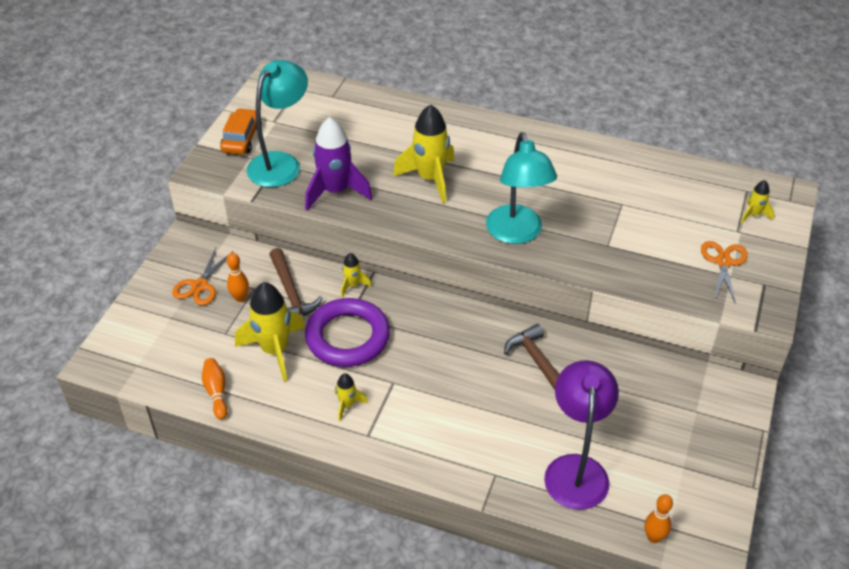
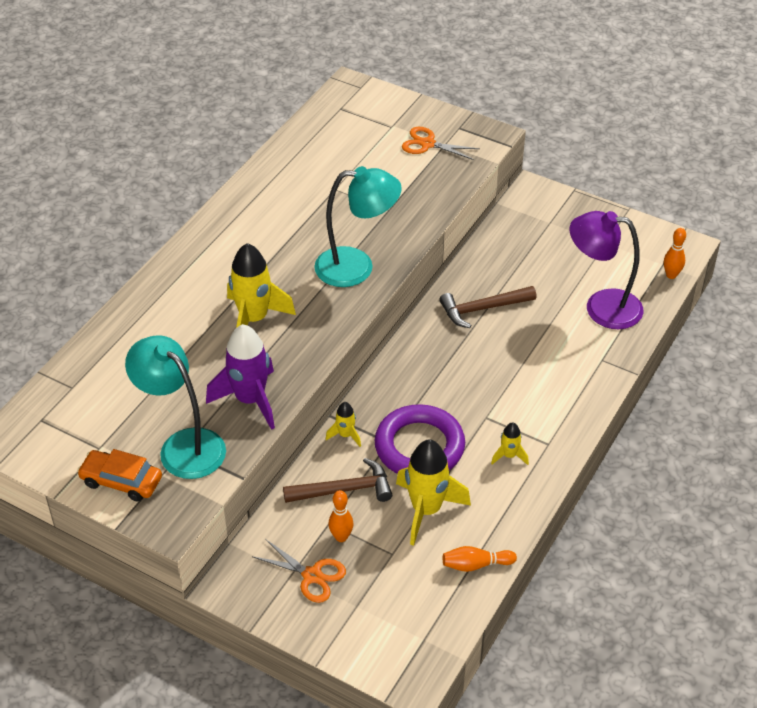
camera: 80 degrees left, 0 degrees up
(753, 215) = (373, 112): yellow rocket -> none

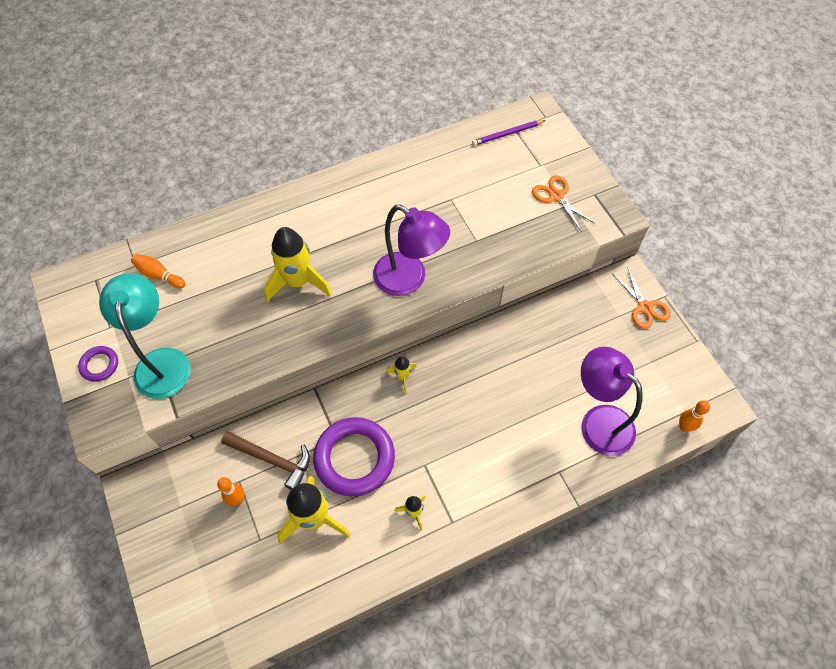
camera: 35 degrees right, 15 degrees up
(121, 481) = (99, 365): orange car -> purple ring
(250, 400) = (237, 352): purple rocket -> none
(312, 575) = (192, 518): orange scissors -> orange scissors (644, 307)
(338, 115) = (507, 134): none -> purple pencil
(345, 435) = (311, 412): yellow rocket -> yellow rocket (402, 377)
(357, 267) = (409, 280): turquoise lamp -> purple lamp
(476, 565) = (309, 594): orange bowling pin -> orange bowling pin (159, 275)
(483, 309) = (501, 364): brown hammer -> none

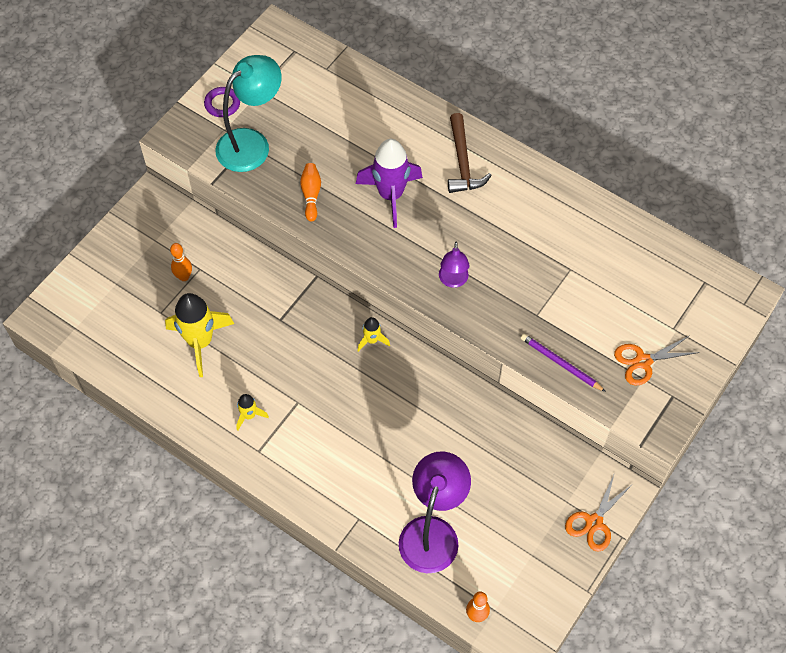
camera: 60 degrees right, 0 degrees up
(159, 275) = (328, 91): orange bowling pin -> orange bowling pin (311, 195)
(272, 459) = (232, 282): brown hammer -> brown hammer (462, 162)
(298, 282) = (391, 195): yellow rocket -> purple rocket
(354, 458) = (270, 343): purple ring -> none
(409, 280) = (453, 281): purple lamp -> purple lamp, size x0.53
(507, 134) = (691, 279): purple pencil -> purple pencil (560, 363)
(556, 196) = (643, 361): orange scissors -> orange scissors turned 135 degrees counterclockwise

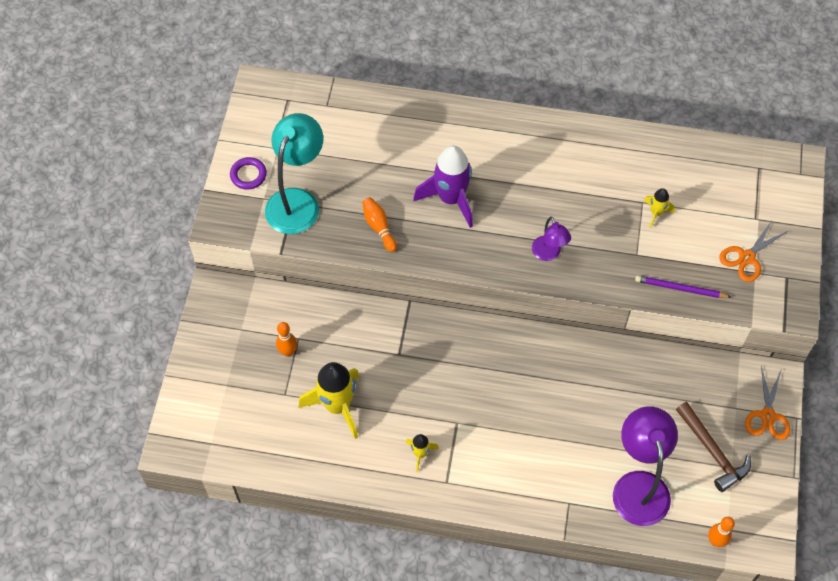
camera: 25 degrees left, 0 degrees up
(372, 340) = (492, 338): yellow rocket -> yellow rocket (656, 213)
(462, 162) = (497, 143): brown hammer -> brown hammer (712, 451)

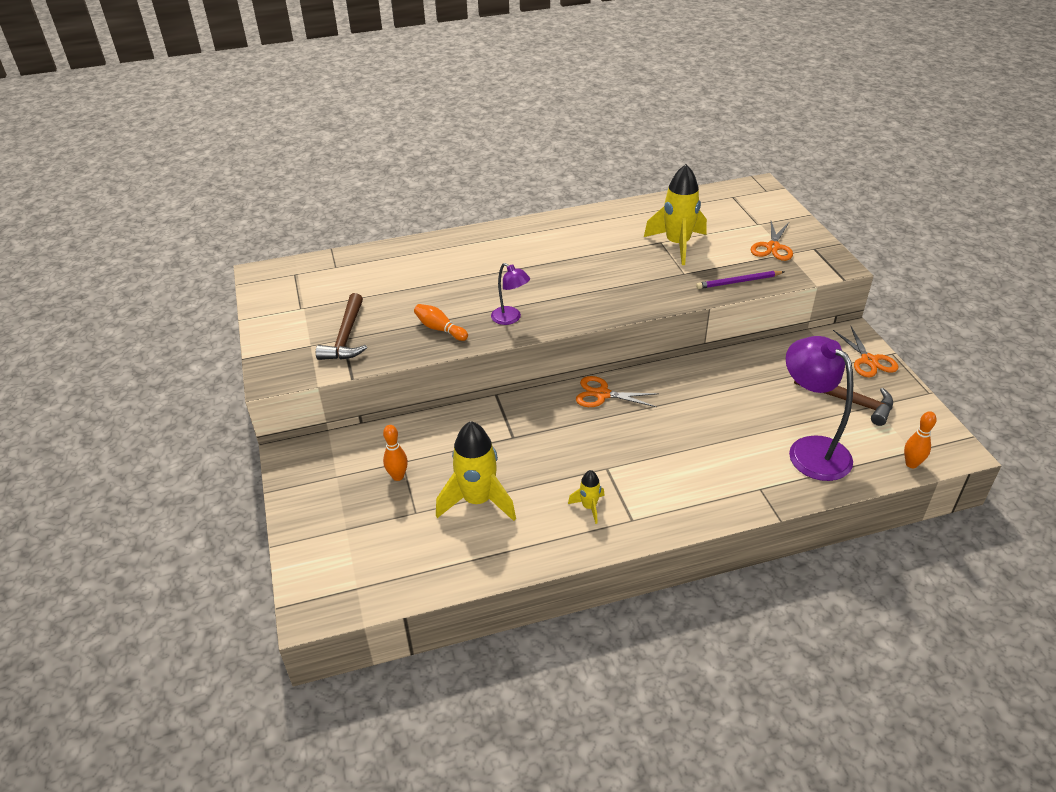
camera: 25 degrees left, 20 degrees down
(248, 175) = (284, 334): purple ring -> none
(297, 201) = (346, 337): turquoise lamp -> brown hammer
(451, 199) = (494, 290): purple rocket -> none
(500, 343) = (602, 394): none -> orange scissors
(548, 254) = (609, 296): purple lamp -> purple lamp (510, 318)
(656, 213) = (677, 245): yellow rocket -> yellow rocket, size x2.06

